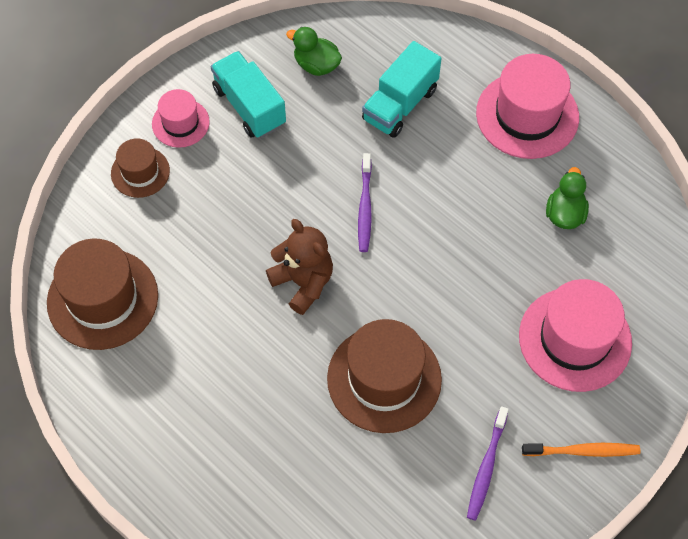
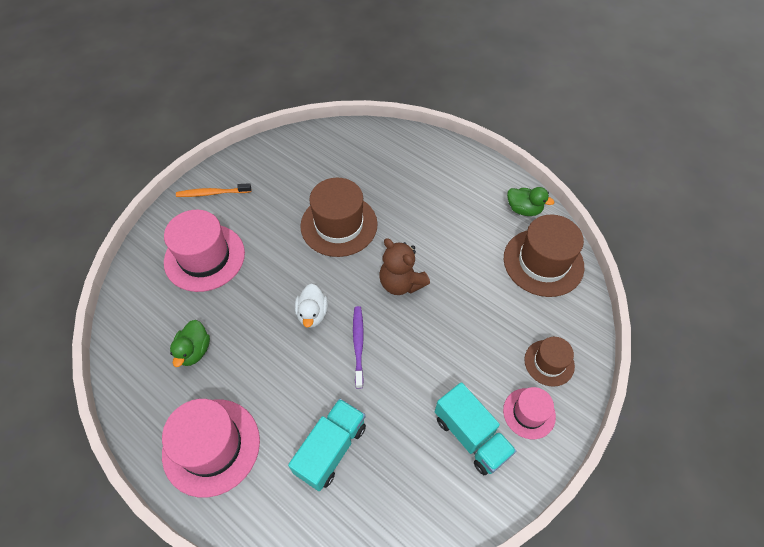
camera: 175 degrees right, 5 degrees down
(316, 65) = (414, 490): green duck -> green duck (523, 209)
(421, 249) = (312, 314): none -> white duck
(486, 467) = (274, 182): purple toothbrush -> none

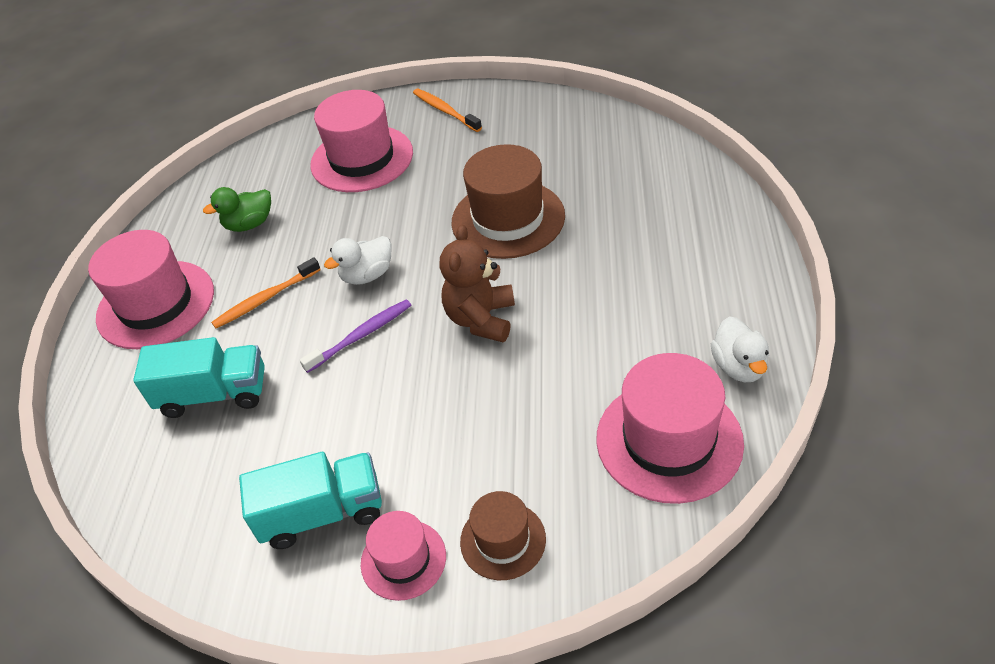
camera: 60 degrees right, 10 degrees down
(276, 378) = (266, 299): none -> orange toothbrush
(471, 436) = (322, 513): turquoise truck -> turquoise truck turned 120 degrees counterclockwise
(523, 209) = (739, 366): green duck -> white duck
(543, 262) = (669, 440): brown hat -> pink hat

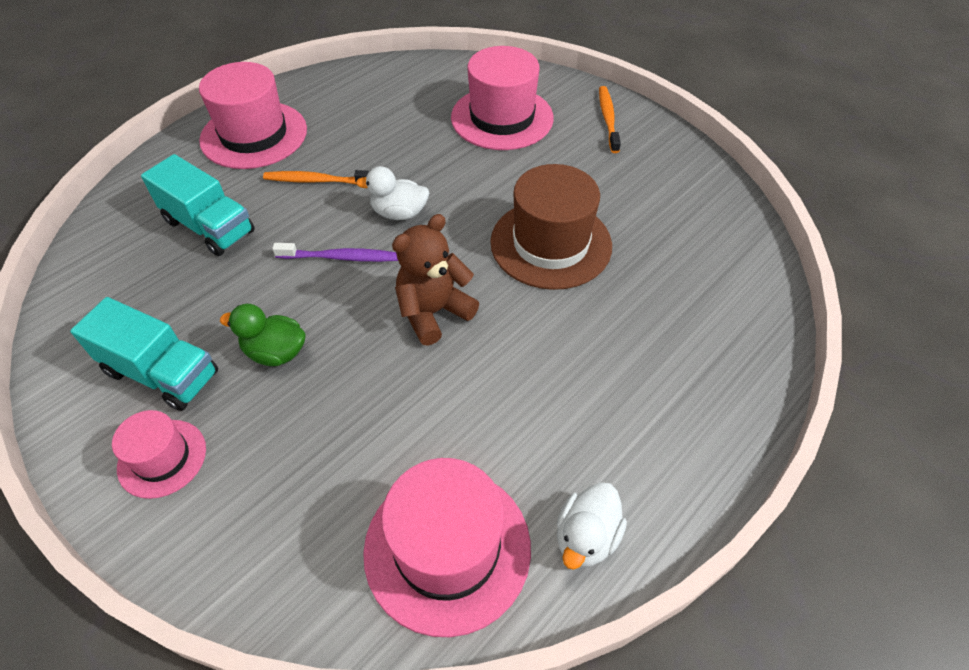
camera: 35 degrees right, 5 degrees up
(249, 224) = (372, 117): green duck -> green duck (275, 352)
(503, 540) = (235, 510): brown hat -> none

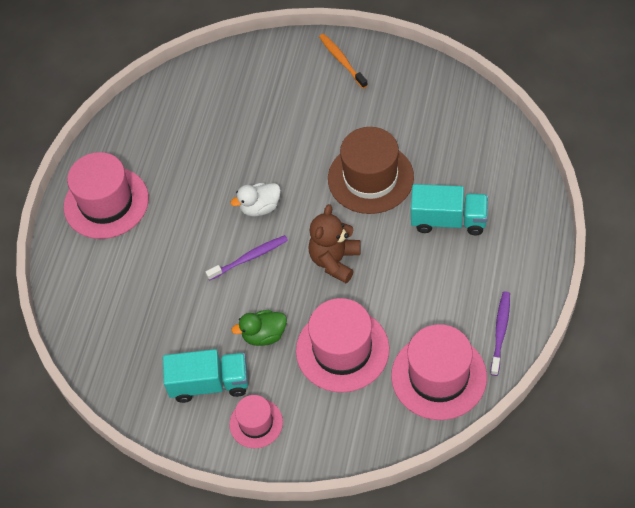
camera: 25 degrees left, 5 degrees up
(209, 227) = (145, 284): turquoise truck -> turquoise truck (448, 220)
(317, 181) = (185, 213): orange toothbrush -> none
(502, 118) = (269, 97): pink hat -> pink hat (342, 350)
(586, 537) = (500, 332): white duck -> purple toothbrush

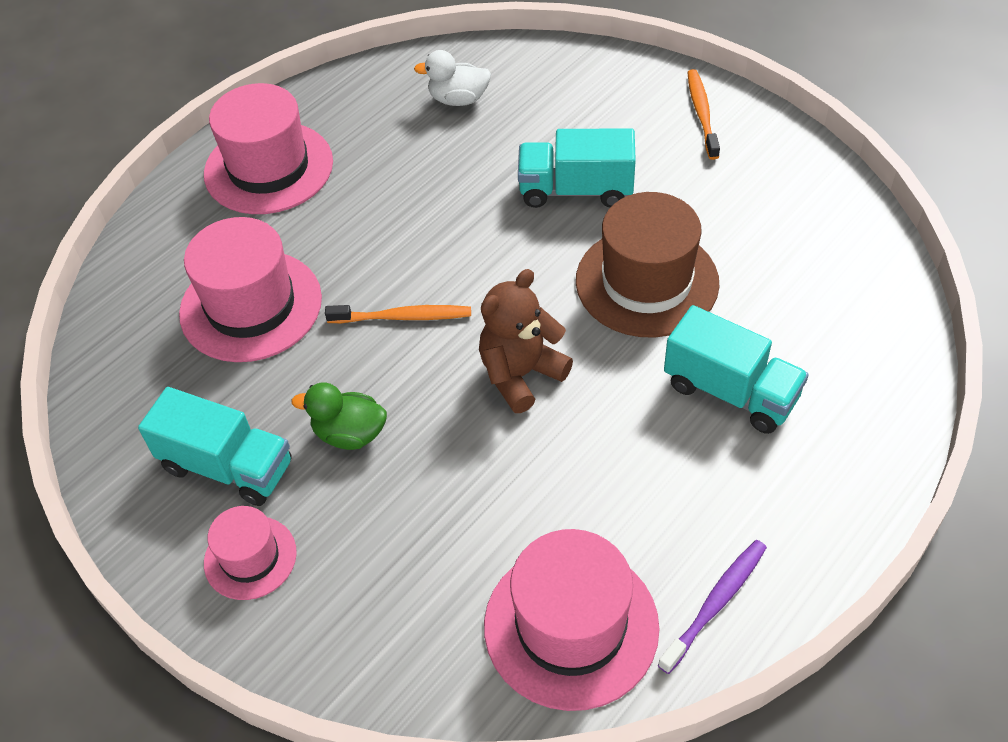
camera: 25 degrees right, 5 degrees down
(249, 258) = (402, 317): purple toothbrush -> orange toothbrush
(260, 207) = (463, 256): white duck -> white duck (458, 99)
(299, 139) = (576, 190): none -> turquoise truck
(342, 350) = (447, 510): pink hat -> pink hat (251, 306)

